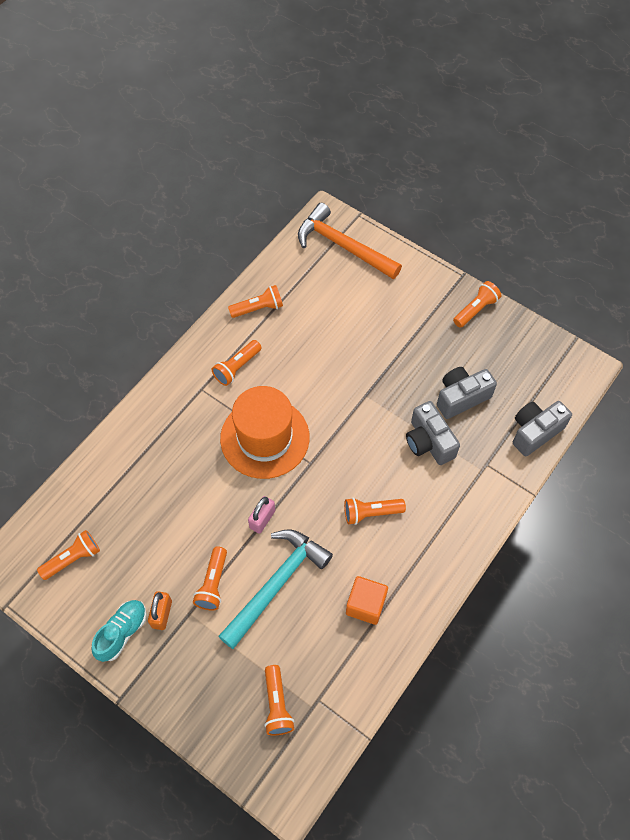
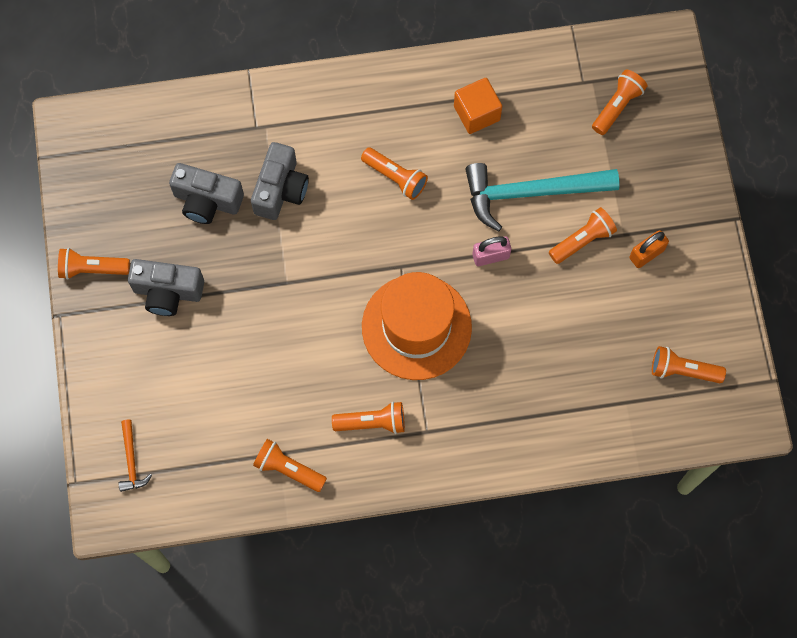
camera: 135 degrees left, 10 degrees up
(122, 632) = (691, 268): turquoise shoe -> none
(343, 246) = (131, 461): orange hammer -> orange hammer, size x0.45
(535, 432) = (183, 114): grey camera -> grey camera (168, 292)

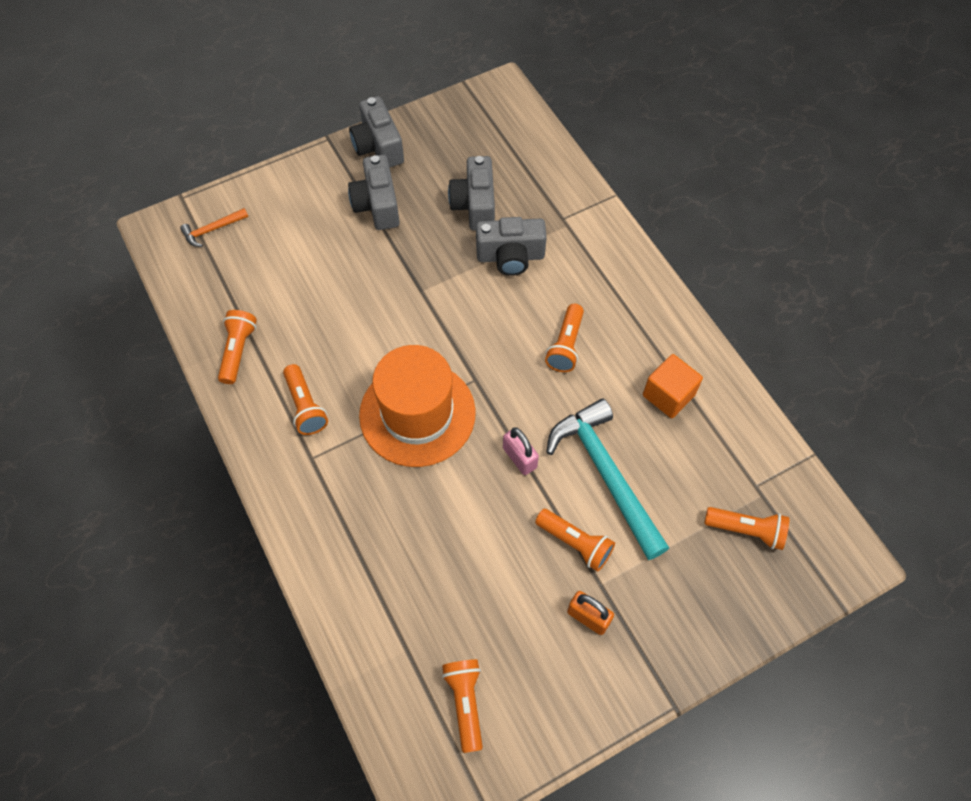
camera: 70 degrees right, 10 degrees down
(92, 269) = (378, 146): orange flashlight -> grey camera

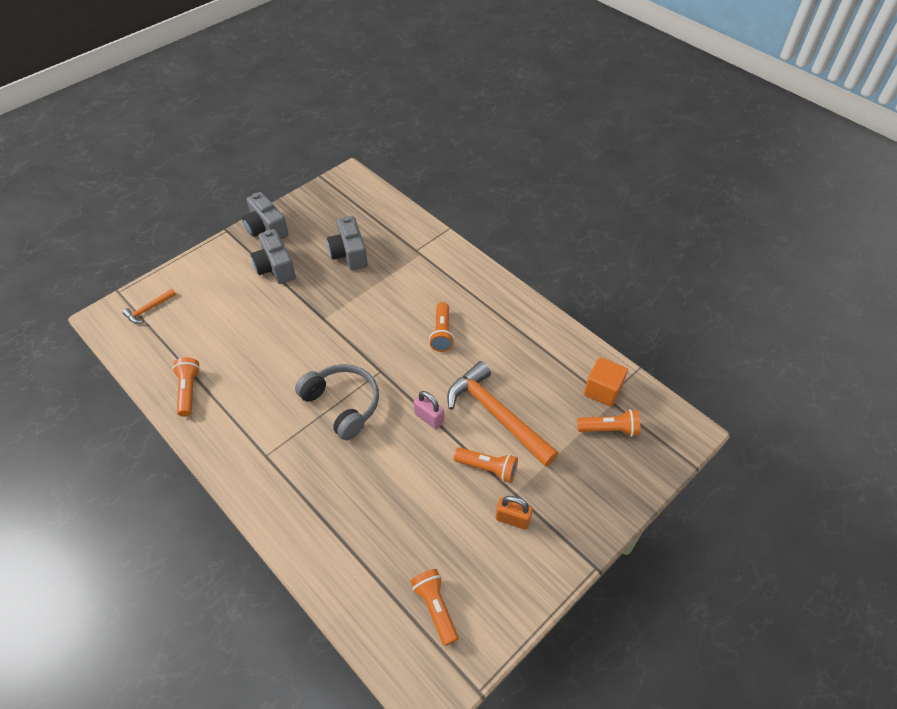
camera: 15 degrees left, 10 degrees down
(305, 406) = (252, 419): orange flashlight -> none
(417, 414) = (342, 404): orange hat -> grey headphones
(510, 257) = (385, 282): grey camera -> none
(606, 474) = (496, 414): turquoise hammer -> orange hammer
(668, 395) = (526, 351): orange cube -> orange cube (602, 390)

